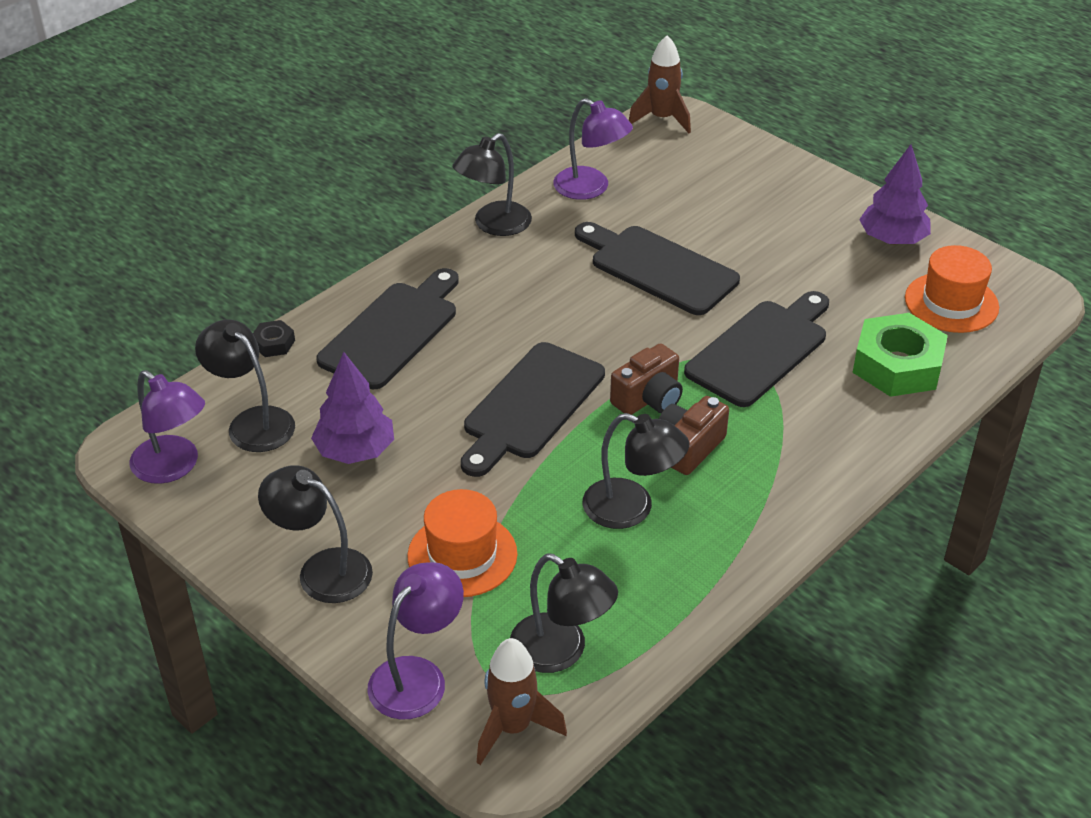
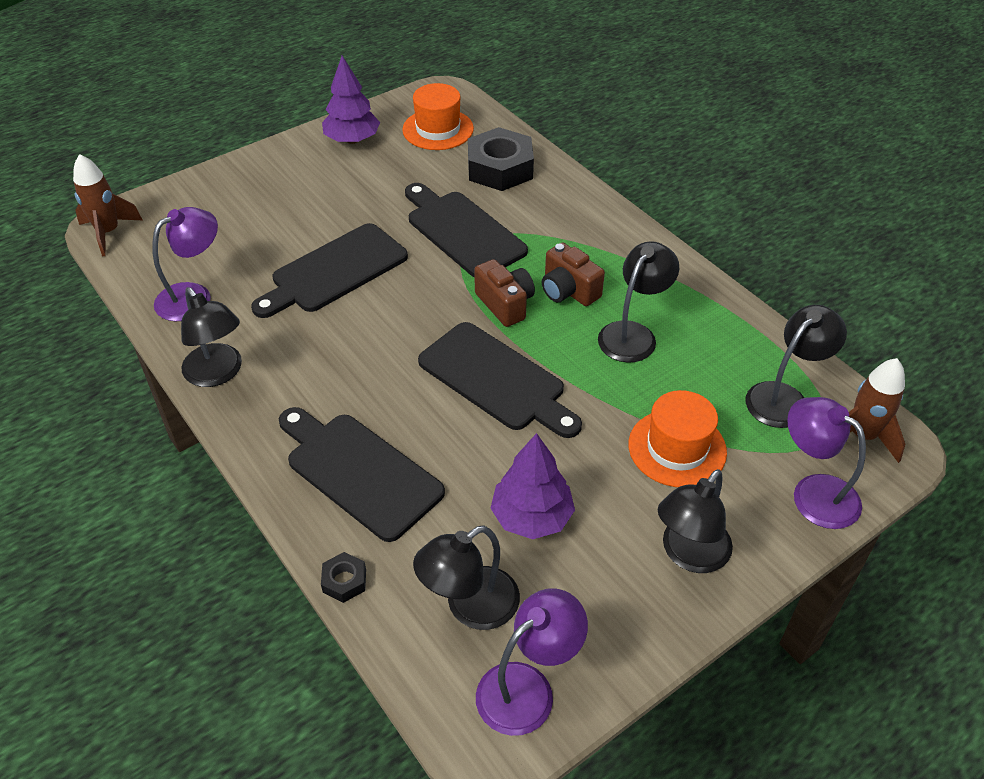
camera: 80 degrees left, 5 degrees up
(897, 365) = (500, 168): green nut -> black nut

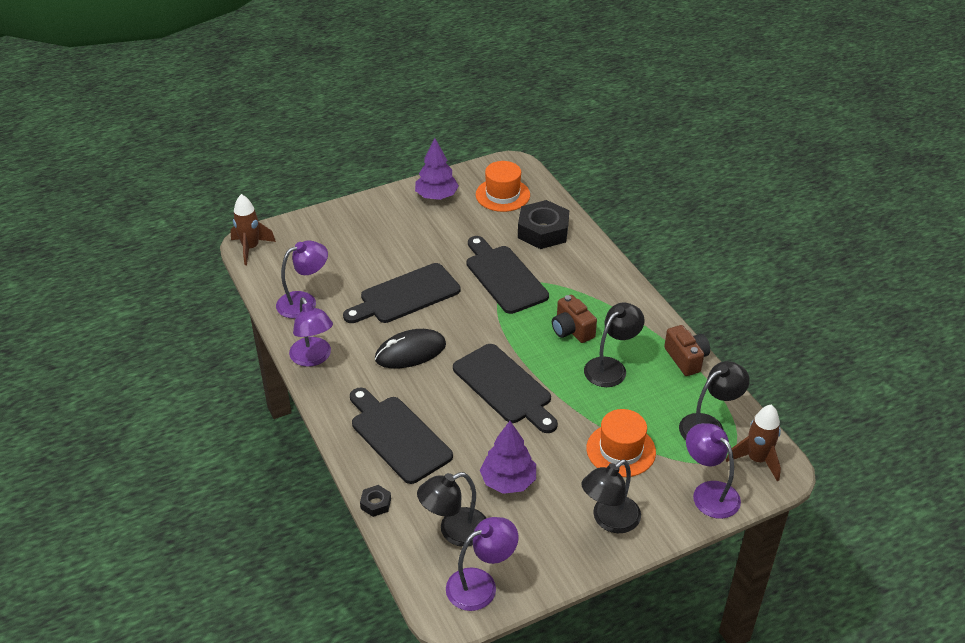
camera: 10 degrees right, 5 degrees down
(218, 373) = (313, 358): black lamp -> purple lamp
(355, 347) = (410, 352): none -> black mouse
(505, 304) = (523, 334): brown camera -> brown camera (686, 359)

